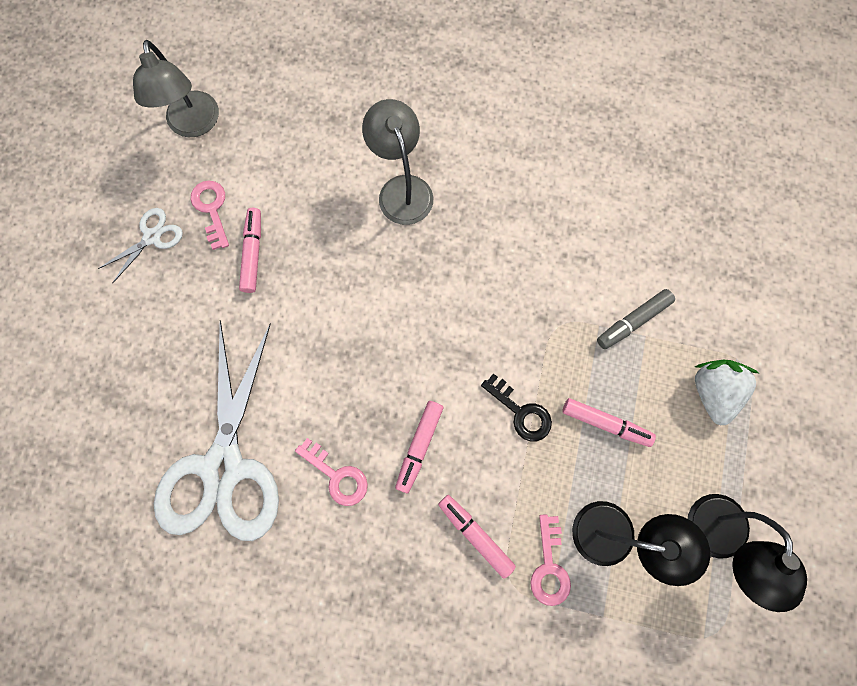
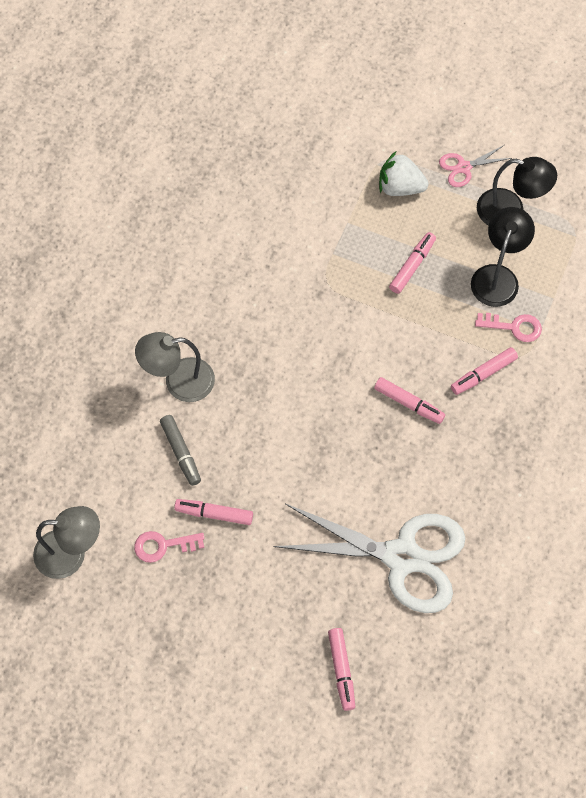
camera: 80 degrees left, 10 degrees down
(85, 419) = (341, 670): none -> pink marker
(152, 237) = (180, 601): white scissors -> none
(337, 476) = (423, 469): pink key -> none
(521, 412) = (393, 324): black key -> none
(633, 321) = (334, 228): grey marker -> grey marker (181, 452)
(765, 469) = (464, 167): none -> pink scissors

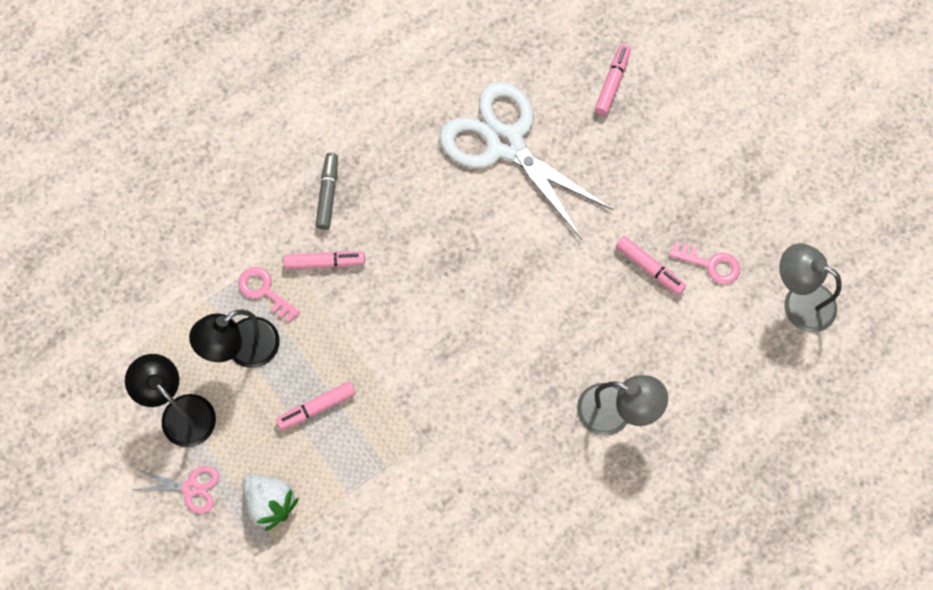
camera: 150 degrees left, 5 degrees up
(181, 452) = (650, 342): grey marker -> grey marker (327, 194)
(409, 403) = (411, 273): pink marker -> none

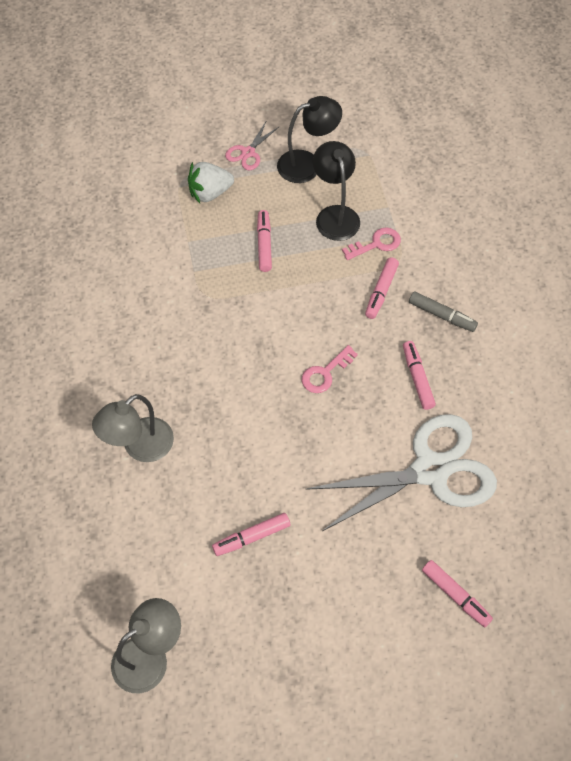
camera: 115 degrees right, 10 degrees down
(413, 190) = (417, 378): none -> pink marker
(711, 264) = (227, 593): pink key -> pink key (325, 373)

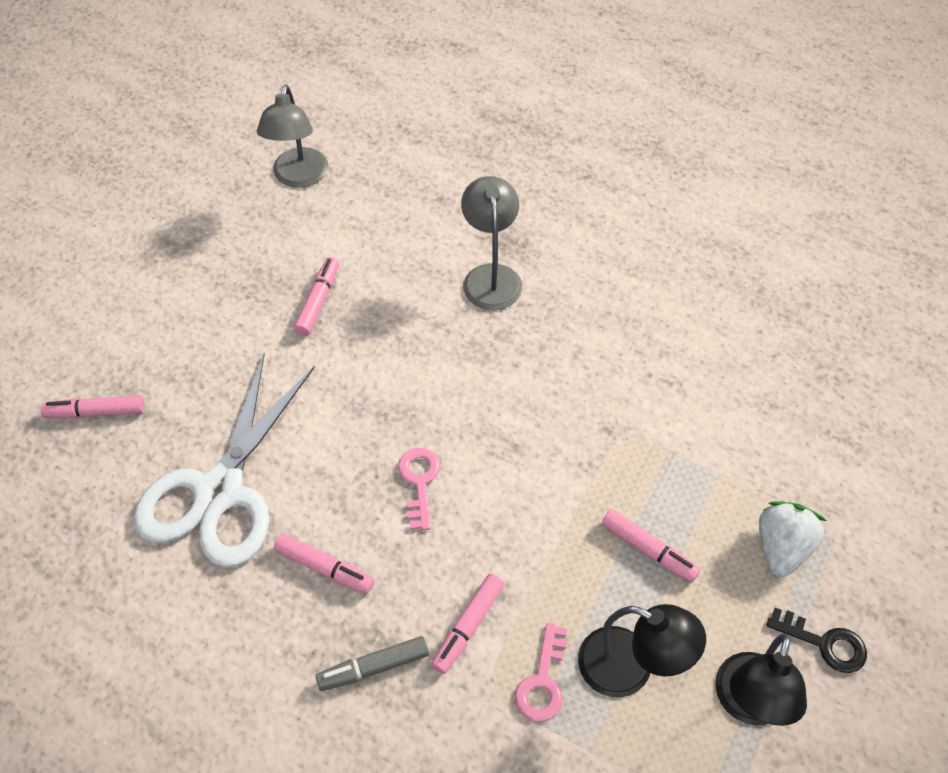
camera: 130 degrees right, 5 degrees down
(248, 152) = (825, 643): pink scissors -> black key
(381, 291) = (468, 626): pink marker -> pink marker turned 120 degrees counterclockwise

